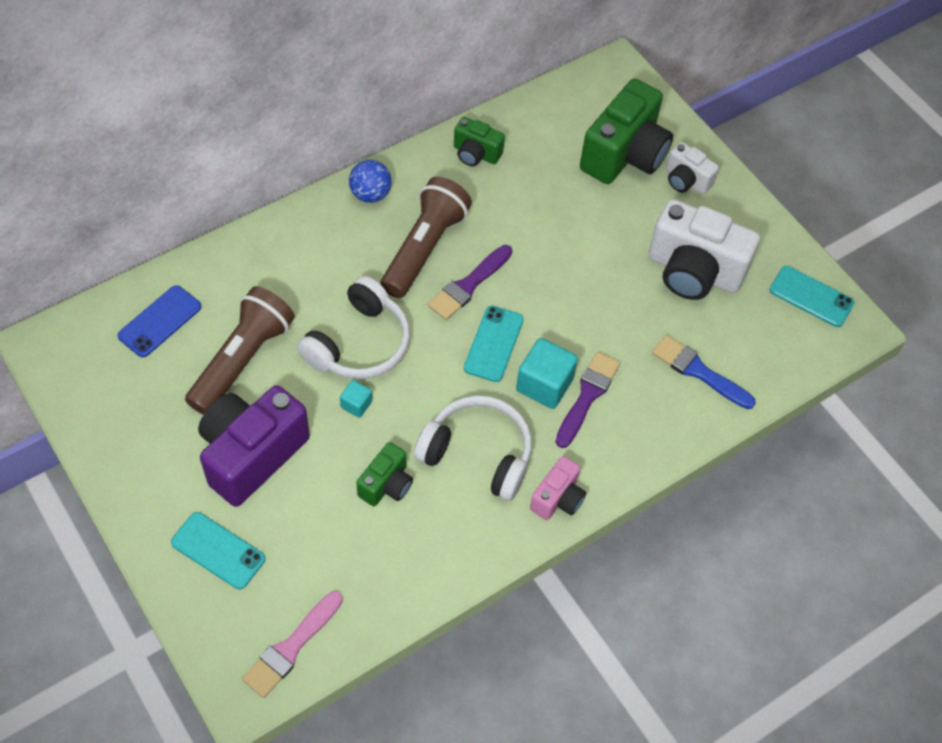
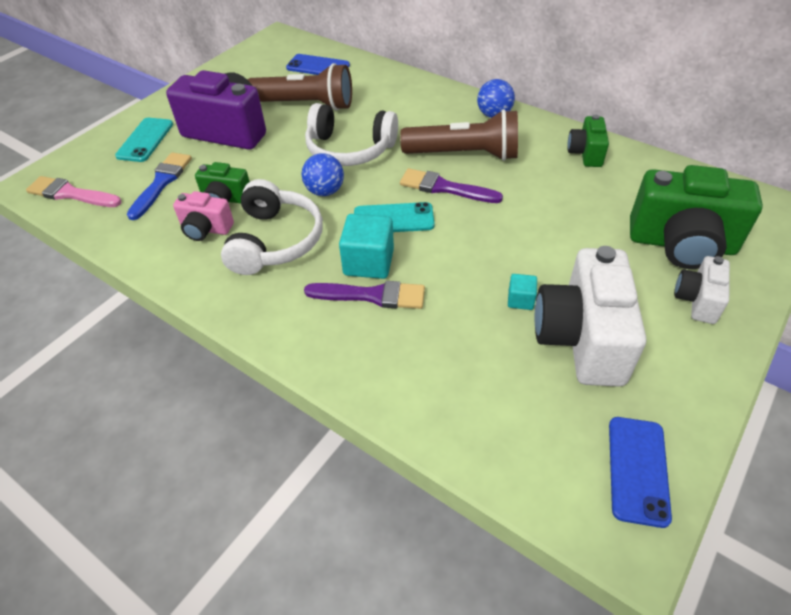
camera: 75 degrees right, 10 degrees down
(356, 404) = (293, 164): turquoise cube -> turquoise cube (520, 300)
(420, 388) = (325, 191): none -> blue ball
(557, 498) = (247, 305): pink camera -> pink camera (206, 229)
(698, 371) = (452, 378): blue brush -> blue brush (161, 183)
(811, 297) = (637, 470): turquoise phone -> blue phone

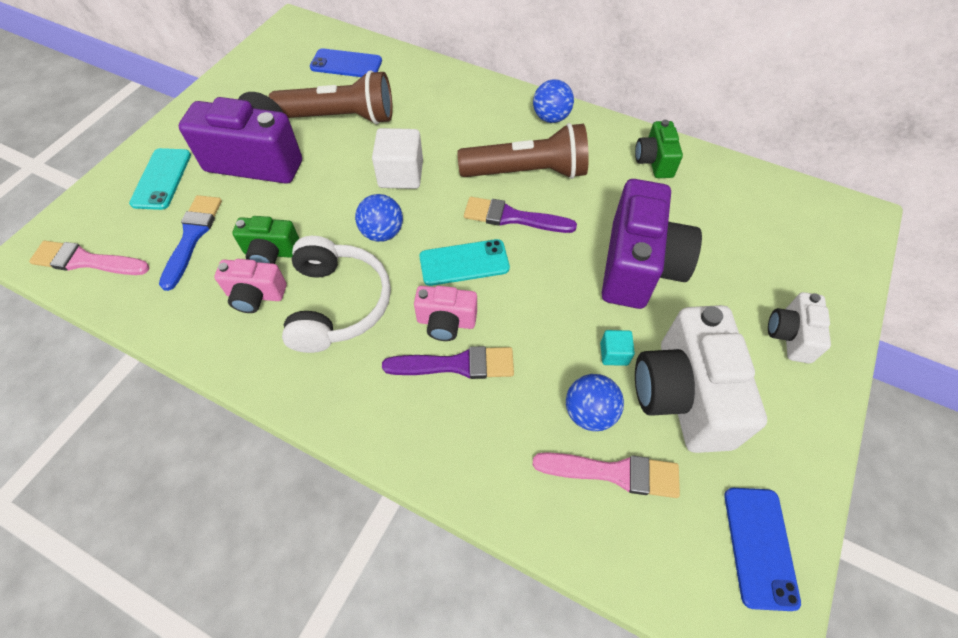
camera: 10 degrees left, 10 degrees up
(349, 149) = (401, 174): white headphones -> white cube
(368, 262) = (446, 322): turquoise cube -> pink camera
(488, 344) = (589, 412): none -> blue ball
(503, 394) = (614, 473): none -> pink brush
(556, 234) = (638, 266): none -> purple camera
(681, 244) = (765, 268): green camera -> none

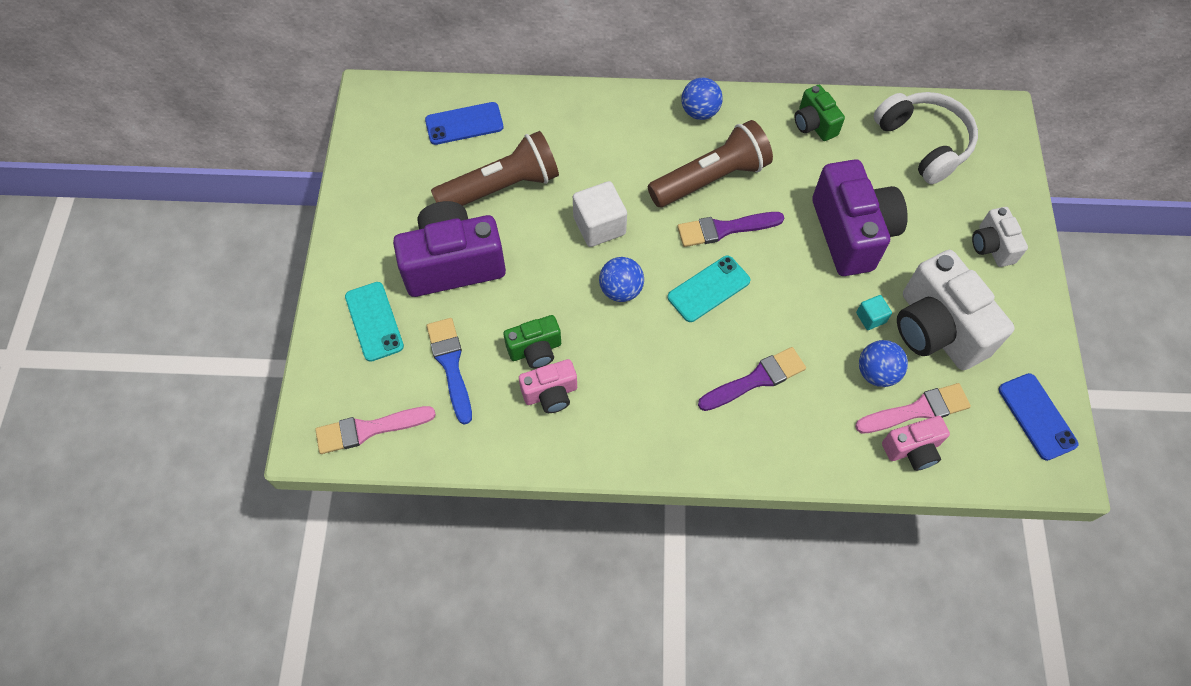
camera: 25 degrees left, 5 degrees up
(337, 304) = (626, 371): white headphones -> white headphones (923, 143)
(446, 322) = (726, 348): pink camera -> pink camera (912, 449)

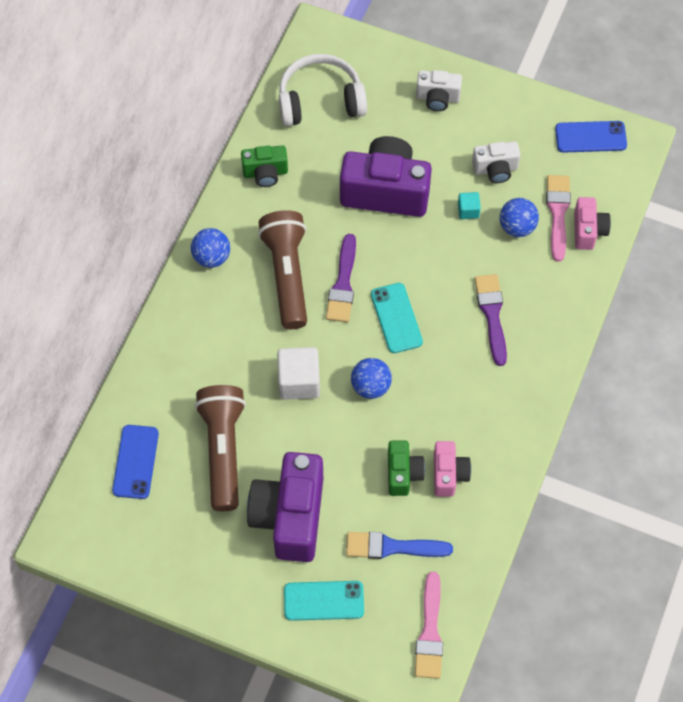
camera: 70 degrees left, 0 degrees up
(937, 329) = (495, 169): white camera -> white camera, size x0.52

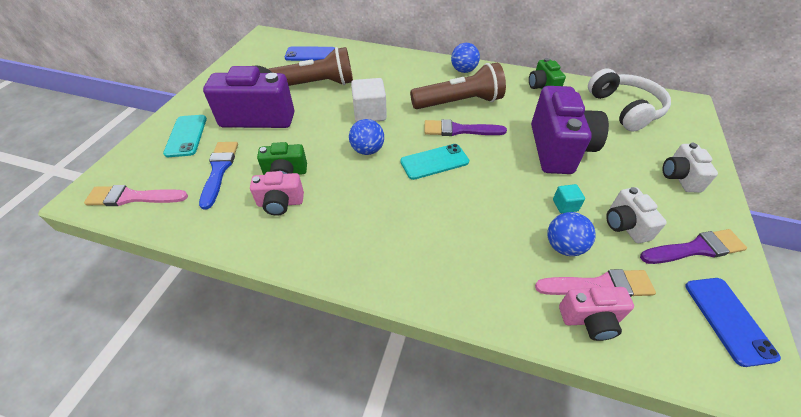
camera: 85 degrees right, 15 degrees down
(492, 314) = (452, 228): purple brush -> purple brush (695, 248)

